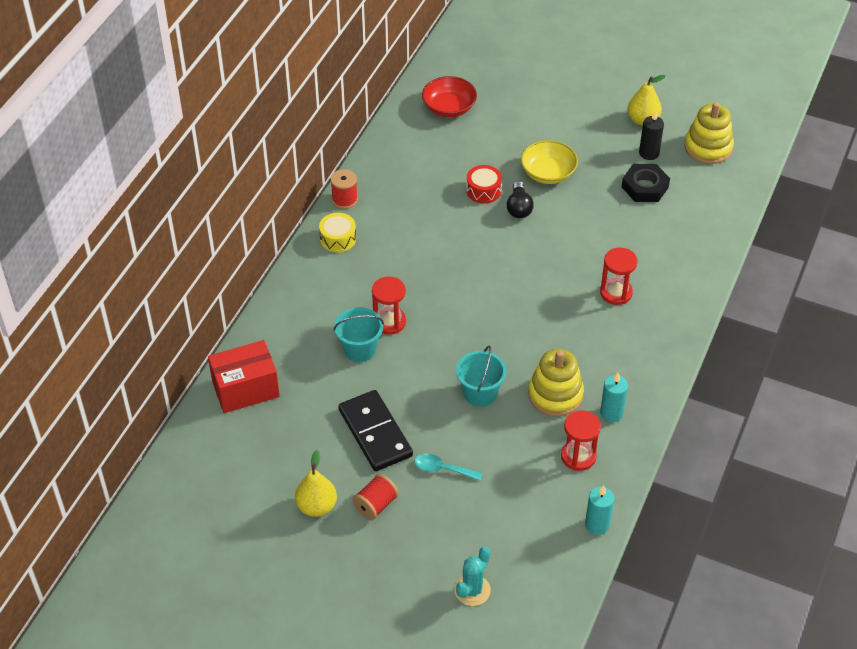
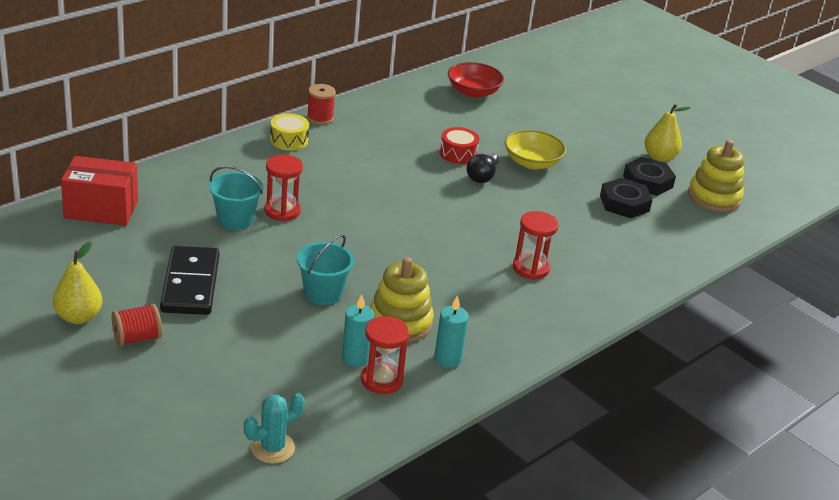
camera: 20 degrees right, 15 degrees down
(442, 469) = (230, 336): turquoise spoon -> none
(472, 590) = (167, 447): turquoise cactus -> turquoise cactus (272, 448)
(597, 525) = (353, 445): turquoise candle -> turquoise candle (355, 358)
(649, 153) = (647, 181): black candle -> black nut

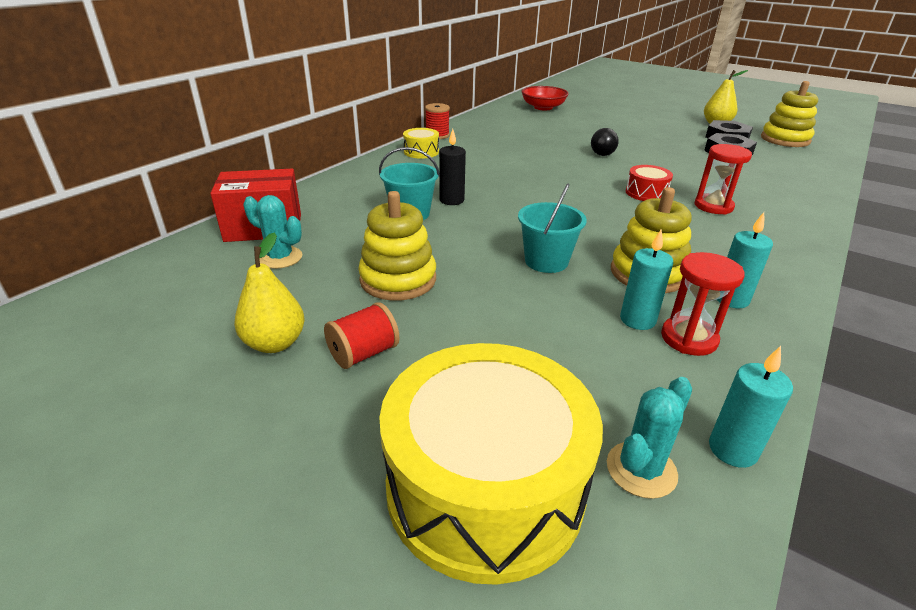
camera: 10 degrees left, 0 degrees up
(105, 244) = (280, 258): none -> turquoise cactus
(172, 434) = (485, 487): none -> yellow drum
(190, 284) = (398, 279): black domino -> yellow stacking toy
(282, 211) = (451, 200): red hourglass -> black candle
(340, 452) = (732, 449): none -> turquoise candle
(458, 154) = (568, 141): red drum -> red drum (646, 193)
(532, 162) = (630, 139): yellow bowl -> none

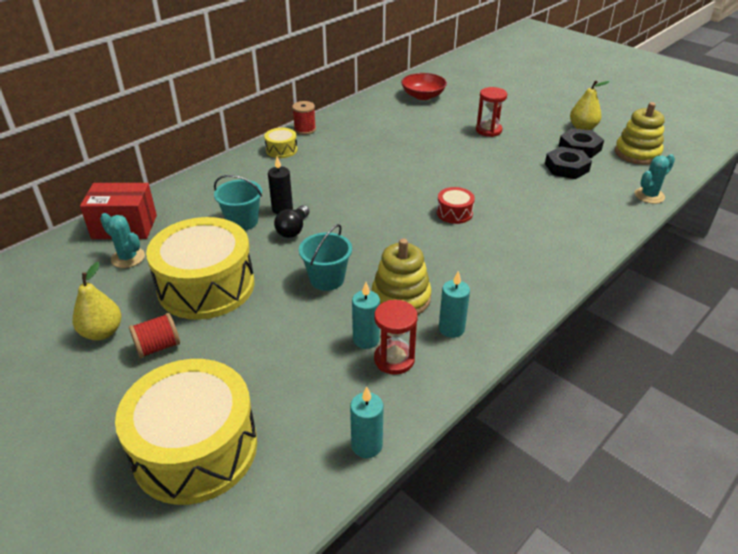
camera: 10 degrees right, 5 degrees up
(398, 279) = (206, 286): yellow stacking toy -> yellow drum
(602, 152) = (445, 160): black light bulb -> black light bulb (293, 230)
(641, 469) = (298, 451): turquoise cactus -> turquoise cactus (649, 196)
(713, 206) = (504, 233): red hourglass -> red hourglass (488, 130)

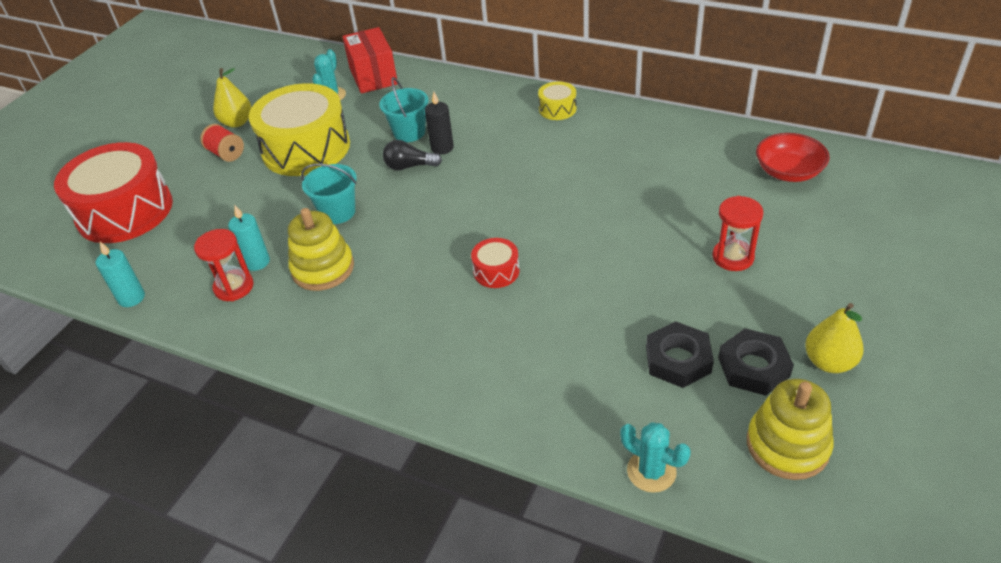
camera: 75 degrees right, 5 degrees up
(195, 449) = (125, 211): yellow drum -> red drum
(305, 129) = (615, 109): red spool -> none
(451, 329) = (285, 316): turquoise candle -> none

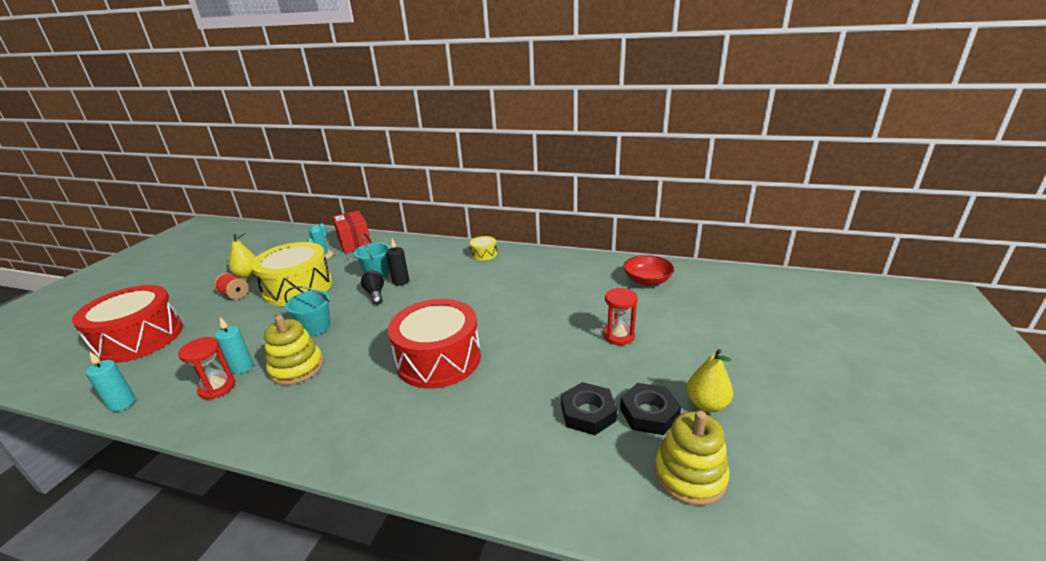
camera: 10 degrees left, 15 degrees down
(409, 166) = (375, 294): black light bulb -> black light bulb turned 75 degrees clockwise
(496, 271) = (439, 359): red drum -> red drum, size x2.30
(651, 471) = (577, 511): turquoise cactus -> none

